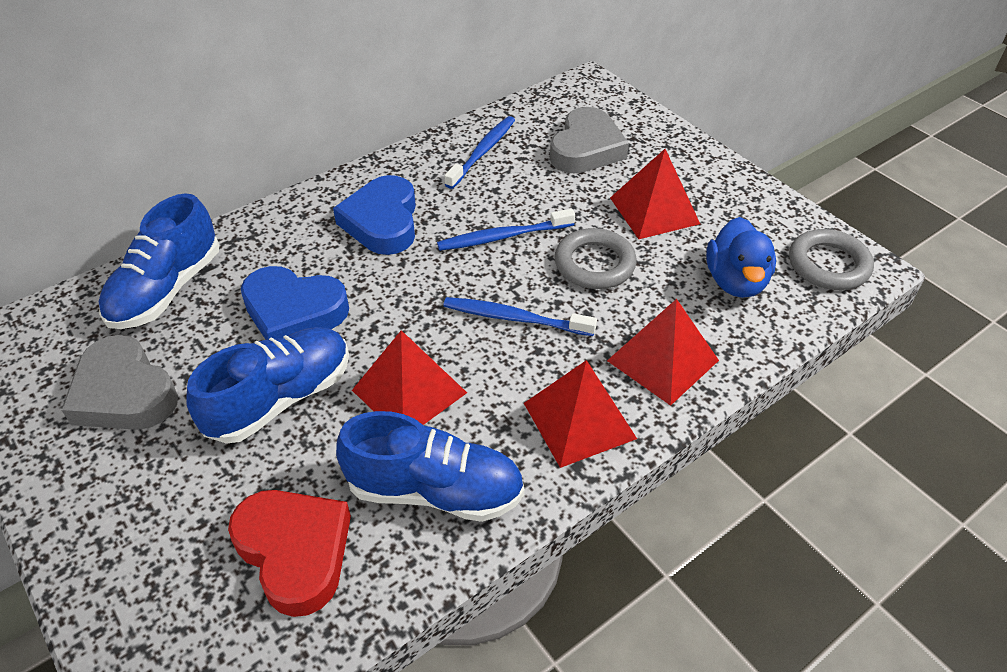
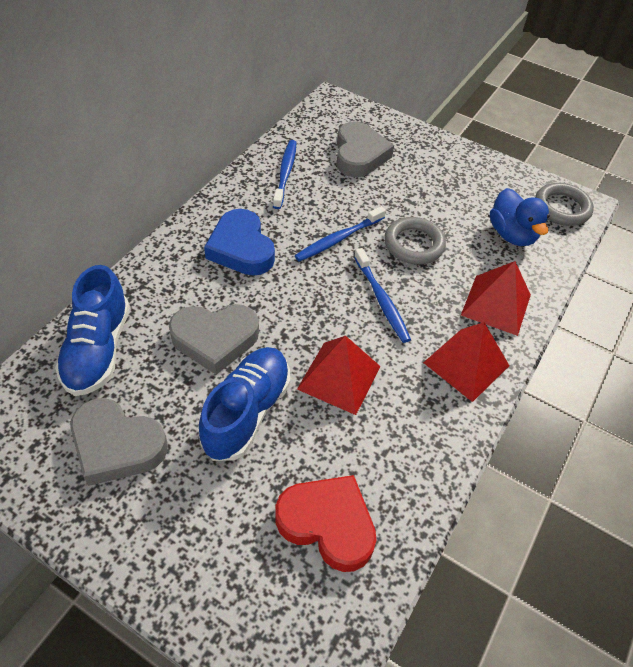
camera: 25 degrees left, 5 degrees up
(294, 311) = (215, 339): blue heart -> grey heart
(435, 490) = (399, 445): blue shoe -> none
(514, 318) = (381, 300): blue toothbrush -> blue toothbrush turned 105 degrees counterclockwise
(654, 210) = (432, 193): red pyramid -> none

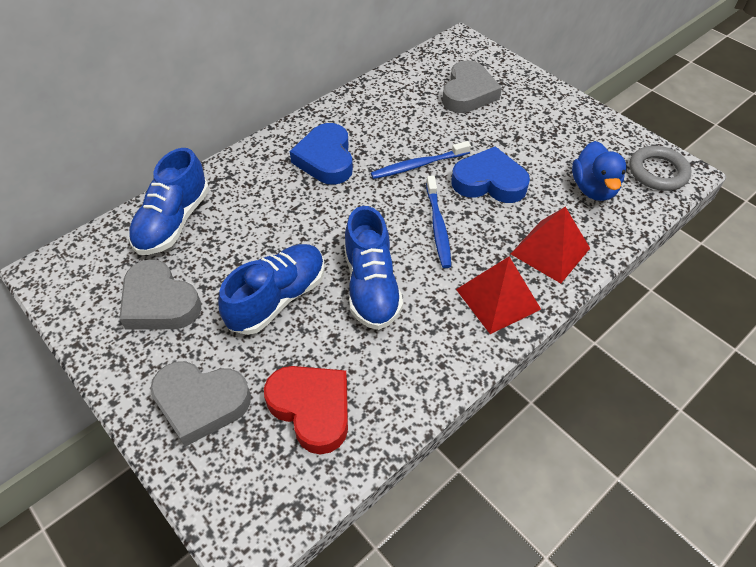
camera: 20 degrees right, 0 degrees up
(215, 339) = (273, 232): grey heart -> grey heart (201, 403)
(285, 173) = (391, 100): blue toothbrush -> none
(339, 377) = (371, 286): red pyramid -> blue shoe
(414, 244) = (489, 182): grey ring -> blue heart

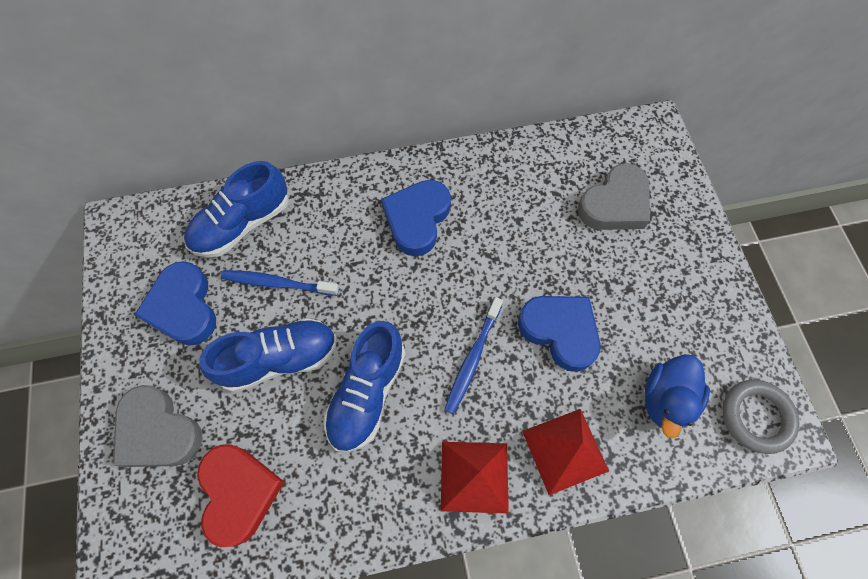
camera: 30 degrees right, 15 degrees up
(159, 302) = (183, 307): grey heart -> blue heart
(418, 165) = (501, 273): blue toothbrush -> blue toothbrush (277, 283)

